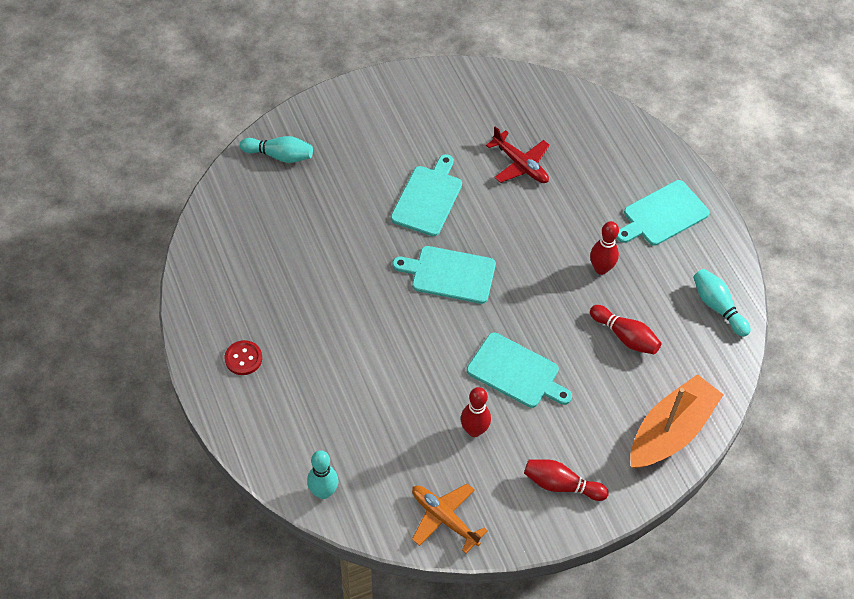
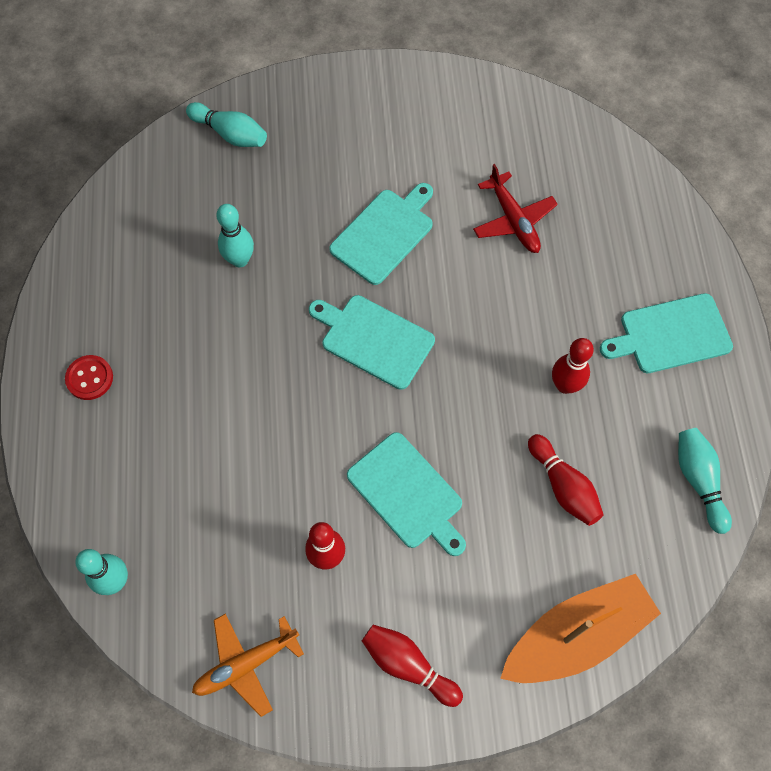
camera: 20 degrees right, 10 degrees up
(325, 244) = (240, 260): none -> turquoise bowling pin
(444, 518) = (246, 664): orange plane -> orange plane turned 90 degrees counterclockwise

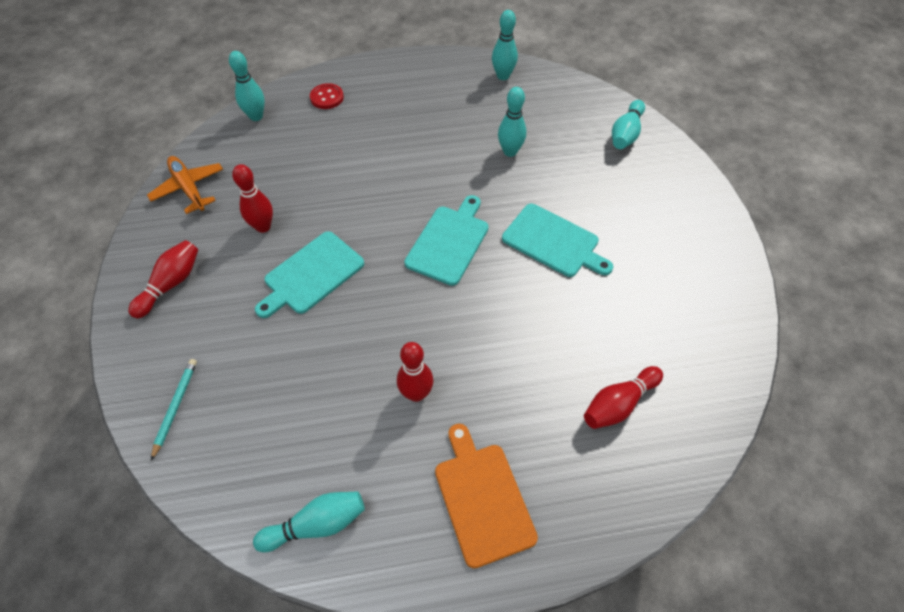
camera: 85 degrees right, 10 degrees down
(89, 378) = (402, 85): red button -> red button (327, 97)
(98, 251) = (503, 76): none -> turquoise bowling pin
(513, 220) = (591, 343): red plane -> none
(563, 486) = (314, 394): red bowling pin -> red bowling pin (618, 404)
(576, 635) = (175, 407): orange boat -> turquoise pencil
(671, 334) = (482, 498): turquoise cutting board -> orange cutting board

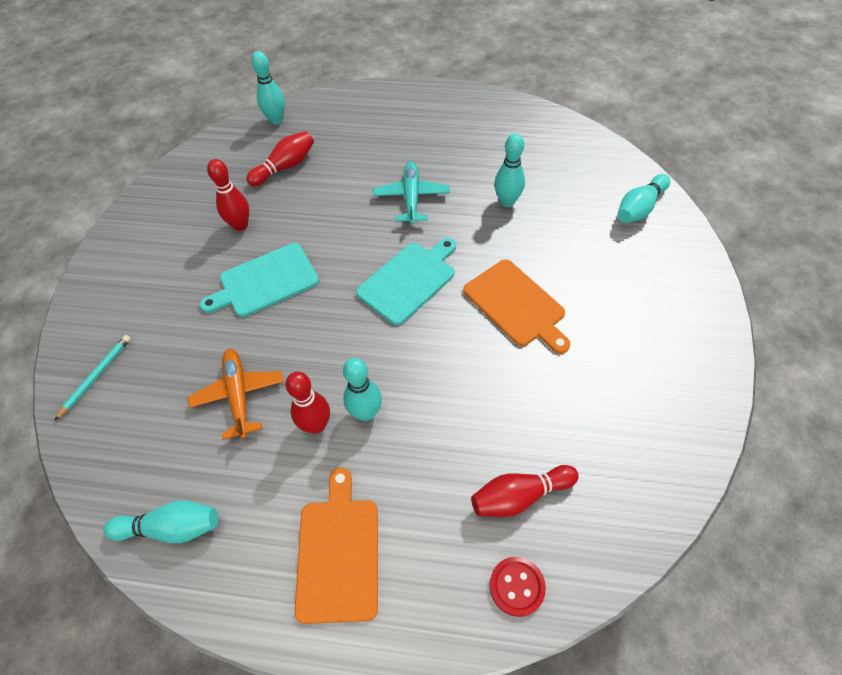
camera: 20 degrees right, 0 degrees up
(171, 284) = (139, 261): red bowling pin -> red bowling pin (285, 167)
(189, 188) = (190, 175): orange plane -> orange plane (239, 395)
(327, 97) = (348, 114): red button -> red button (516, 586)
(421, 165) = (411, 197): none -> turquoise plane
(503, 76) = (529, 123): turquoise bowling pin -> turquoise bowling pin (366, 413)
(553, 242) = (516, 305): turquoise cutting board -> orange cutting board

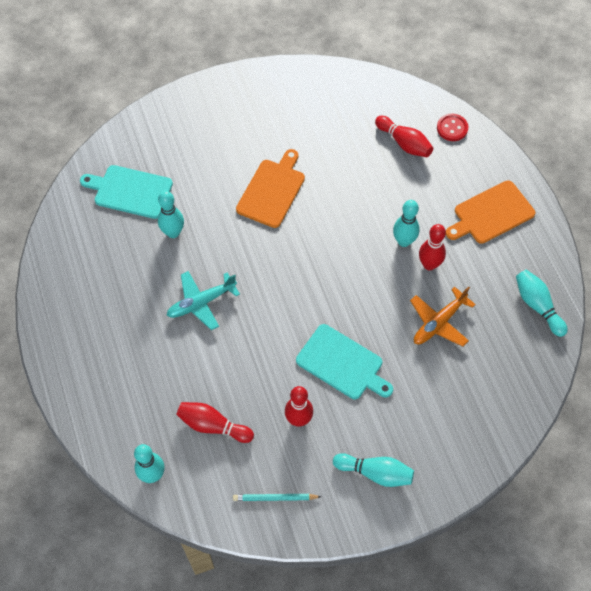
camera: 120 degrees left, 5 degrees up
(96, 376) = (485, 427): turquoise pencil -> turquoise pencil (275, 498)
(409, 280) = (287, 265): turquoise cutting board -> turquoise cutting board (130, 191)
(639, 208) = (138, 146): turquoise bowling pin -> turquoise bowling pin (375, 473)

